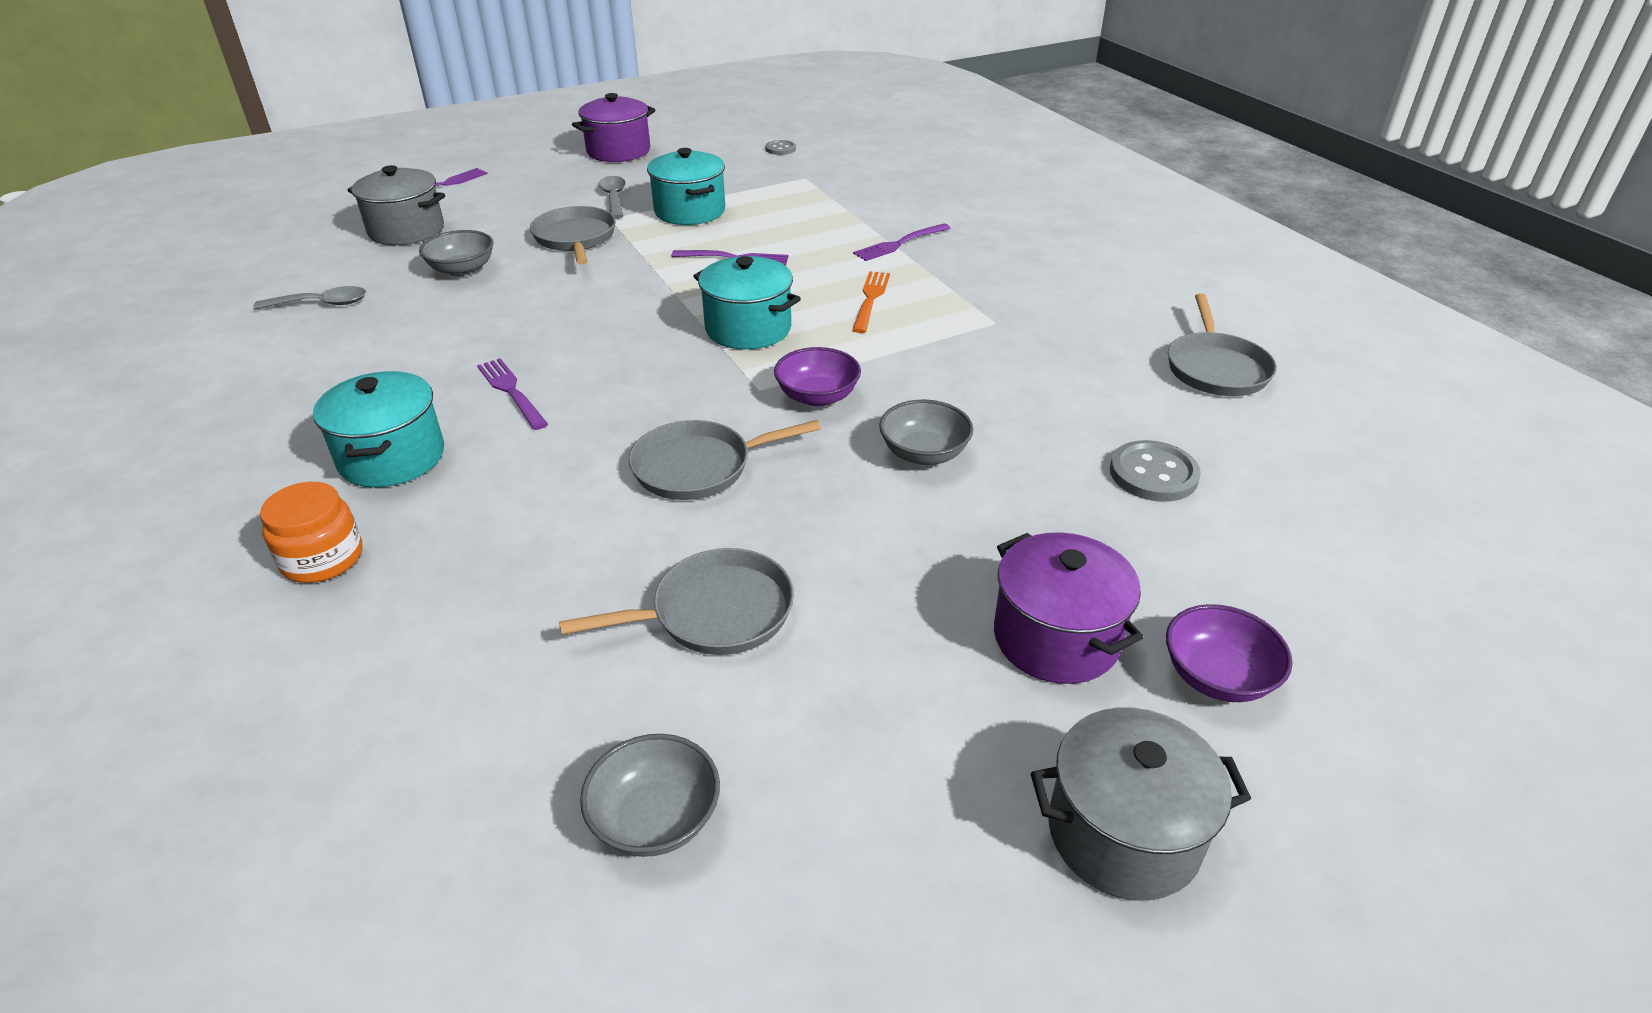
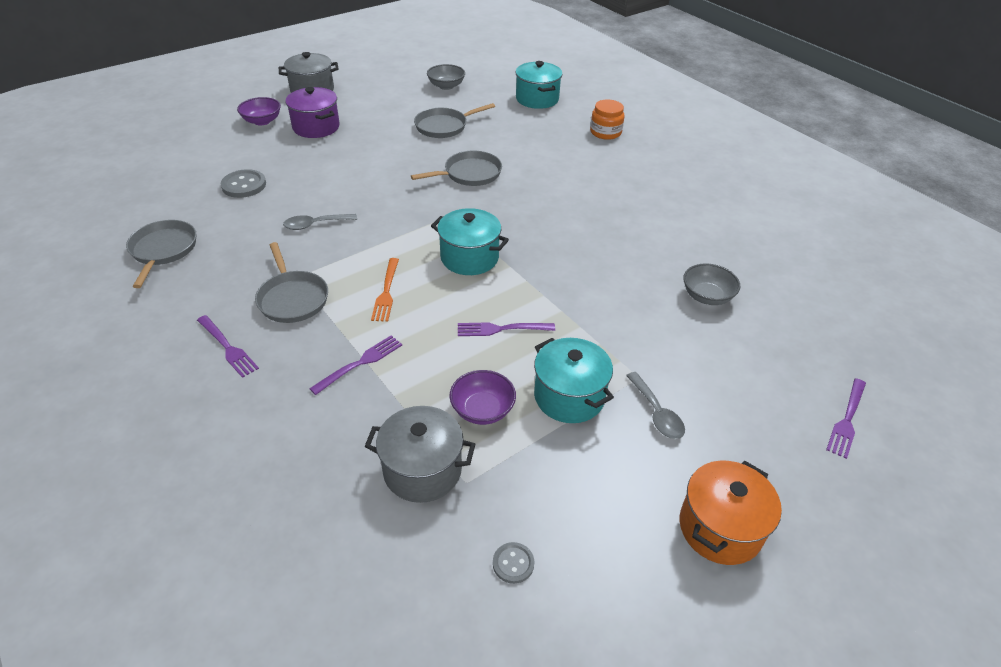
camera: 170 degrees right, 5 degrees up
(321, 304) = (767, 255): grey spoon -> grey spoon (315, 225)
(392, 457) = (617, 168): turquoise pot -> turquoise pot (537, 99)
(406, 230) = (800, 340): grey pot -> grey pot (422, 470)
(511, 392) = (589, 204): purple fork -> purple fork (227, 347)
(575, 238) = (649, 343): grey pan -> grey pan (292, 298)
(618, 151) = (720, 528): purple pot -> orange pot
(817, 396) = (416, 213): purple bowl -> purple bowl (482, 410)
(924, 453) = (358, 187): grey bowl -> none

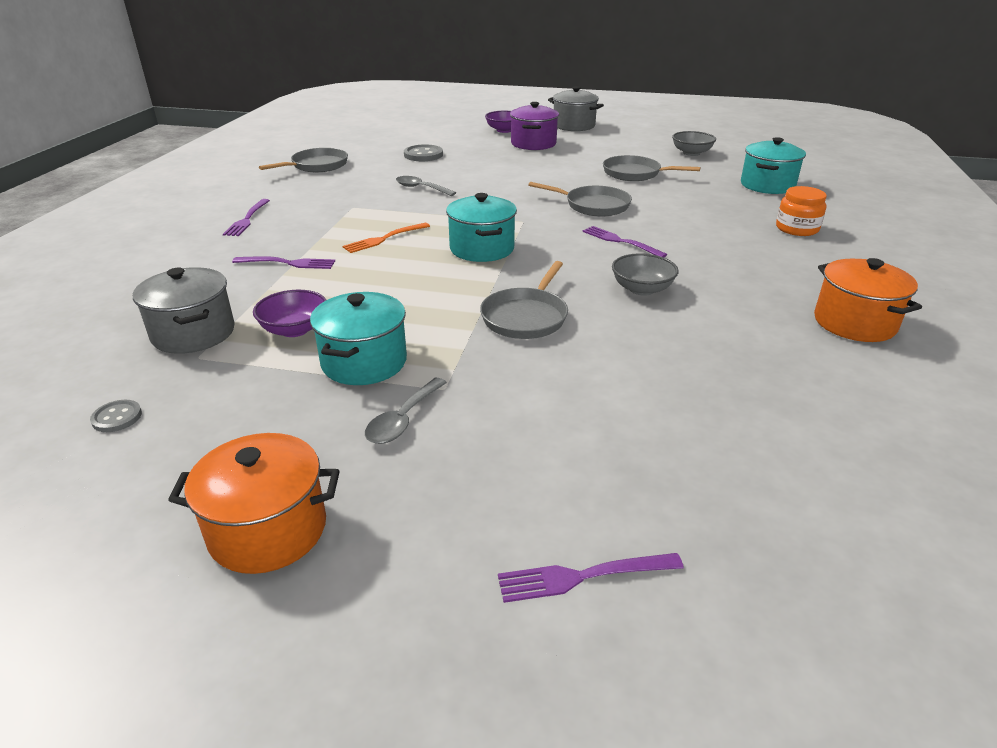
camera: 50 degrees right, 10 degrees down
(292, 298) = (327, 215): grey pan -> grey pan (526, 317)
(501, 329) = (410, 297): purple fork -> purple fork (620, 241)
(707, 296) = (643, 381): grey bowl -> grey bowl (642, 289)
(723, 192) = (854, 323): none -> orange pot

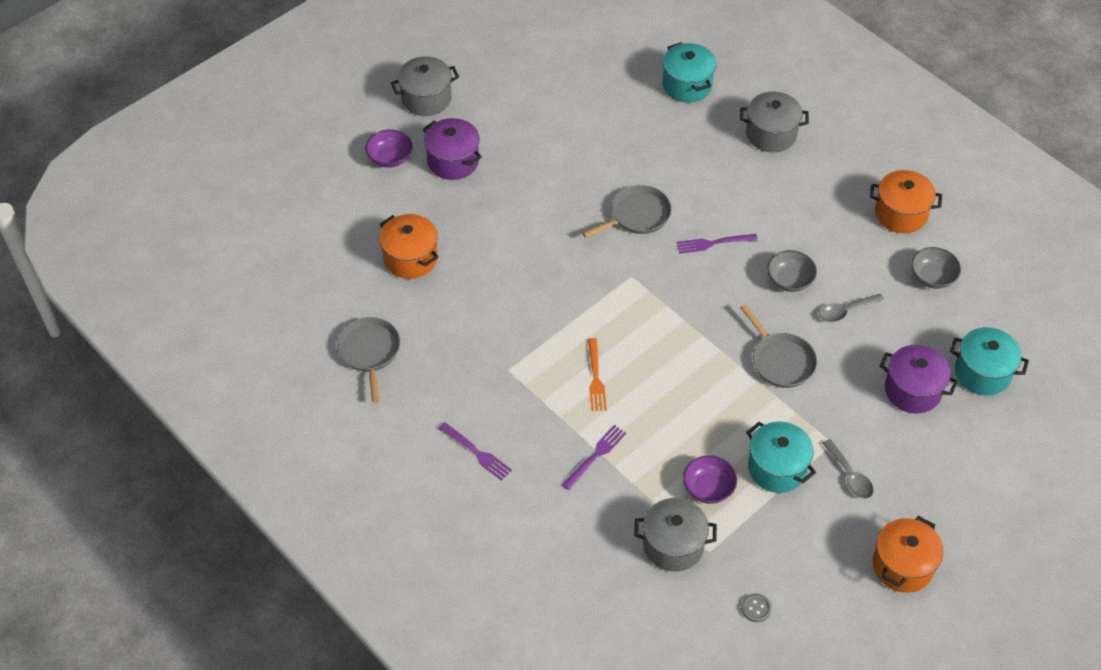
camera: 55 degrees left, 20 degrees up
(421, 188) = (502, 303): grey spoon -> grey spoon (845, 311)
(423, 155) = (410, 258): grey button -> orange pot
(482, 249) = (662, 329): turquoise pot -> turquoise pot (982, 373)
(583, 576) = (1003, 464): purple fork -> none
(608, 423) = (912, 390): none -> purple pot
(635, 174) = (593, 144): grey pan -> none
(691, 153) = (578, 73): grey bowl -> grey bowl (932, 277)
(797, 229) = (771, 134): orange jar -> grey pot

